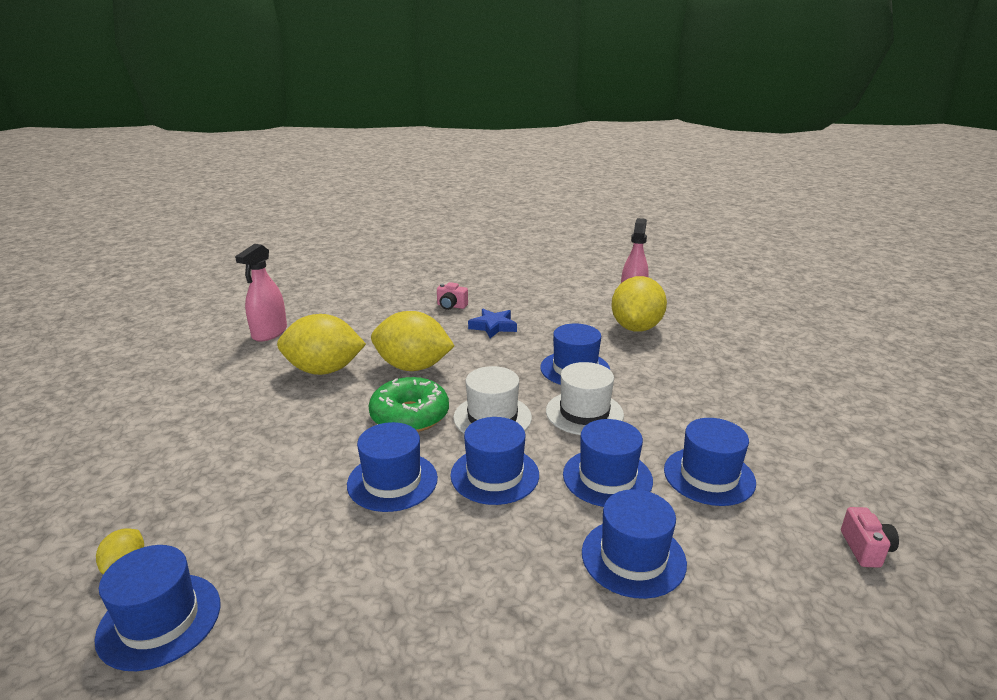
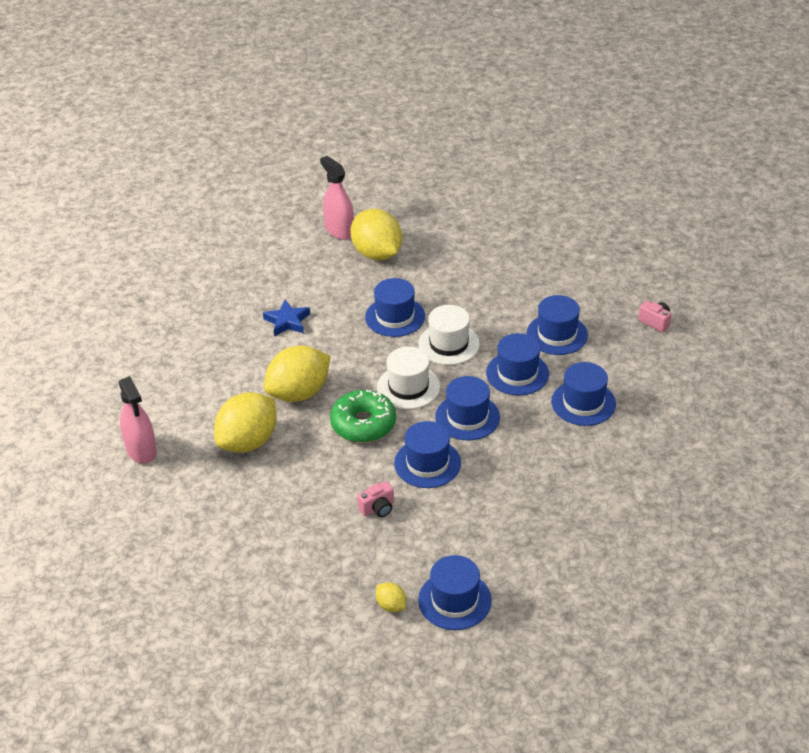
camera: 50 degrees left, 15 degrees up
(451, 306) = (223, 325): pink camera -> pink camera (378, 508)

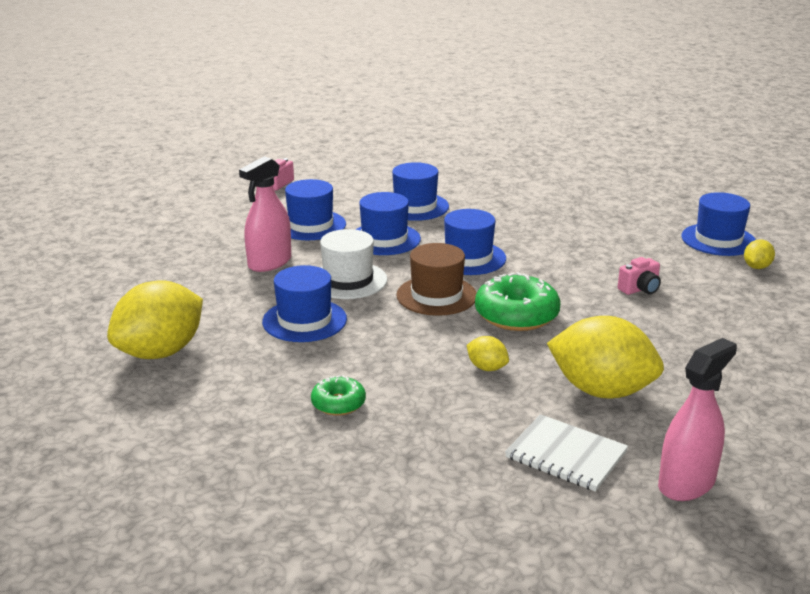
camera: 105 degrees left, 15 degrees down
(192, 406) = (566, 455): none -> white notebook
(287, 321) = (338, 403): blue star -> green donut
(299, 393) = (487, 368): yellow lemon -> yellow lemon, size x0.44
(339, 230) = (96, 393): pink spray bottle -> pink spray bottle (269, 263)
(378, 508) = (640, 289): pink camera -> pink camera turned 105 degrees clockwise
(408, 387) = (436, 295): white hat -> brown hat
(427, 463) = (553, 271): blue hat -> none

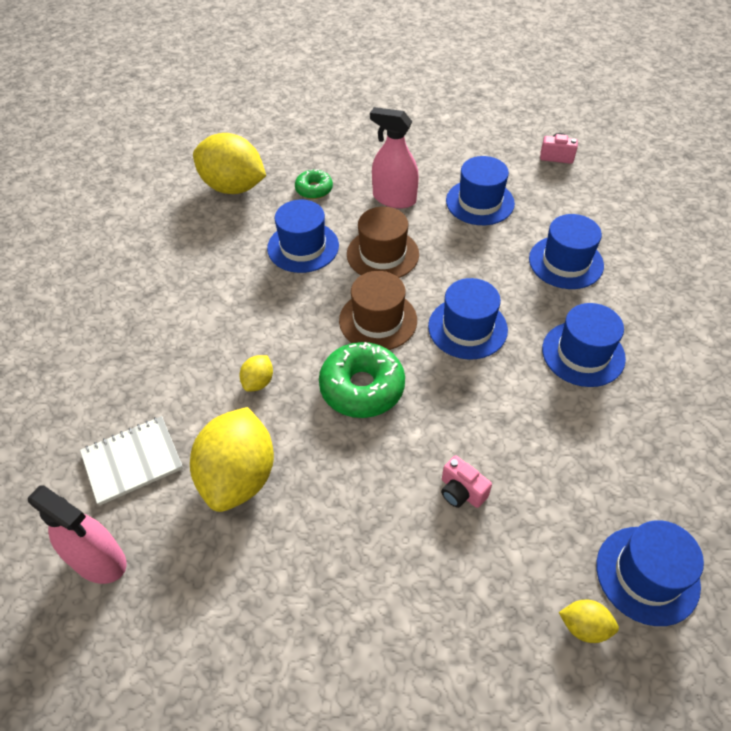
camera: 75 degrees right, 25 degrees up
(338, 403) = (184, 299): green donut -> green donut (314, 189)
(348, 280) = (382, 254): white hat -> brown hat
(384, 239) = (477, 257): blue hat -> blue hat (583, 353)
(566, 455) = (132, 461): white notebook -> white notebook turned 45 degrees clockwise

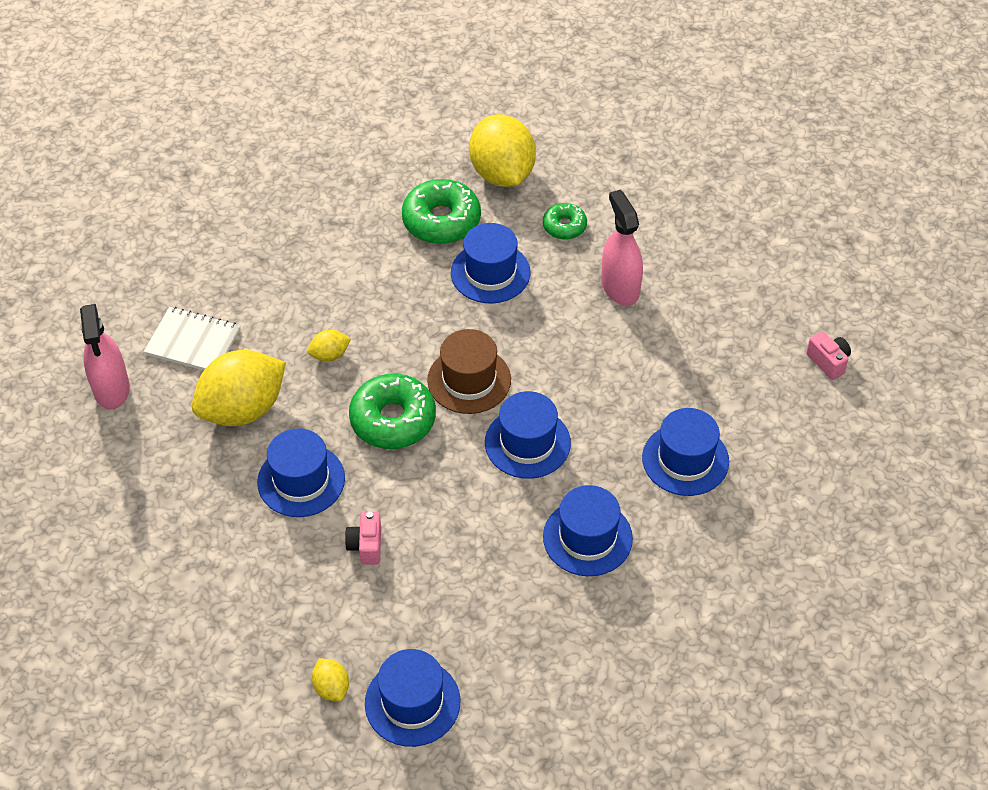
camera: 45 degrees right, 0 degrees up
(228, 240) = (441, 221): none -> green donut
(382, 254) = (544, 329): brown hat -> none
(480, 202) = (690, 349): blue hat -> blue hat (301, 480)

